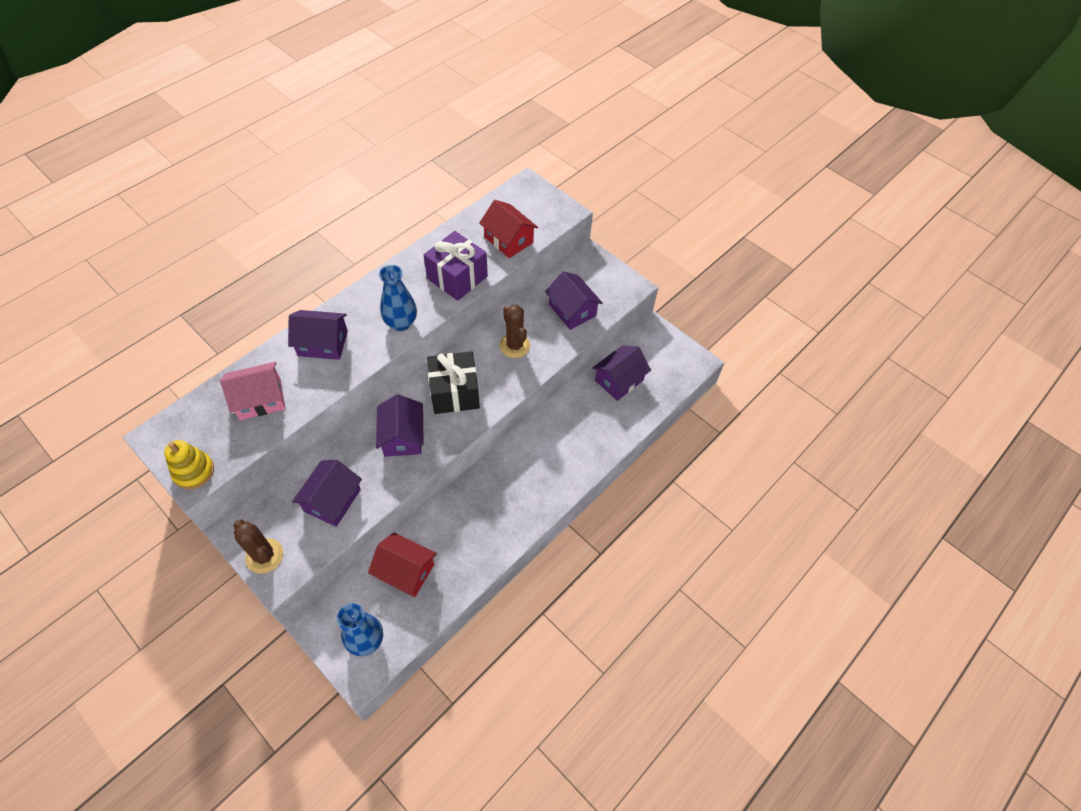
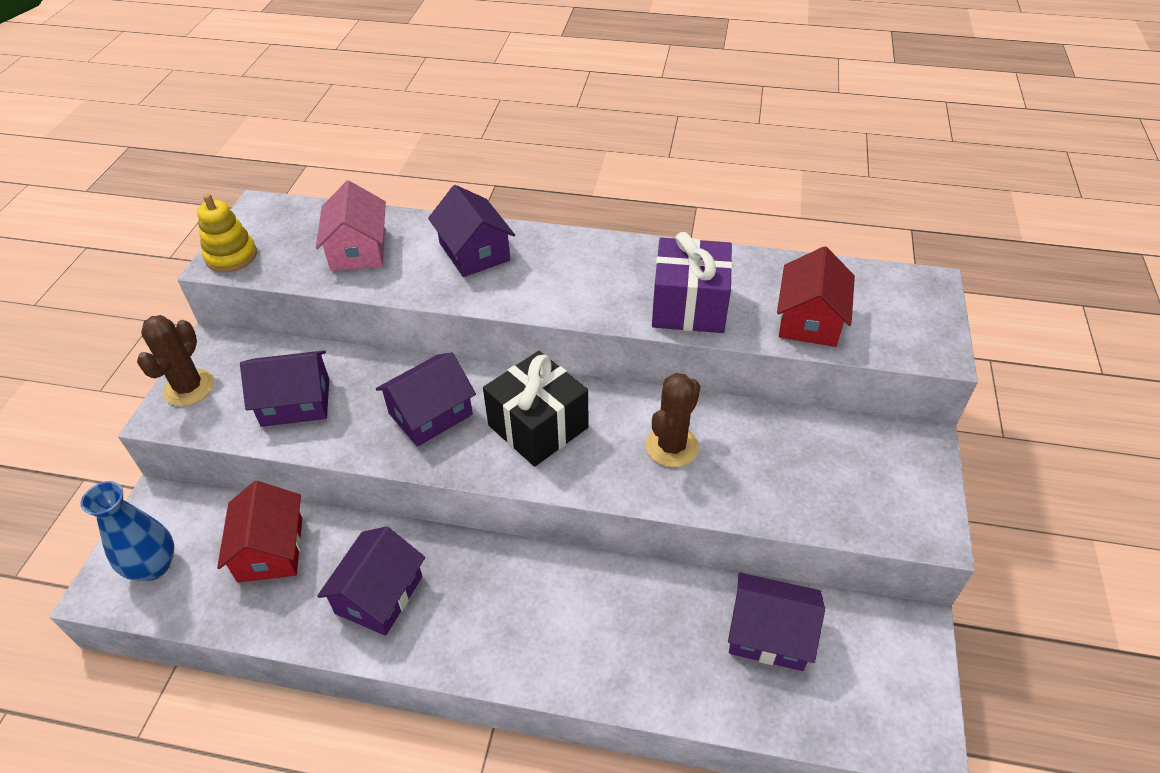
camera: 60 degrees right, 10 degrees down
(260, 399) = (358, 249): pink house -> pink house turned 45 degrees clockwise
(401, 323) = (564, 297): blue vase -> none
(572, 310) = (801, 478): purple house -> purple house (379, 595)

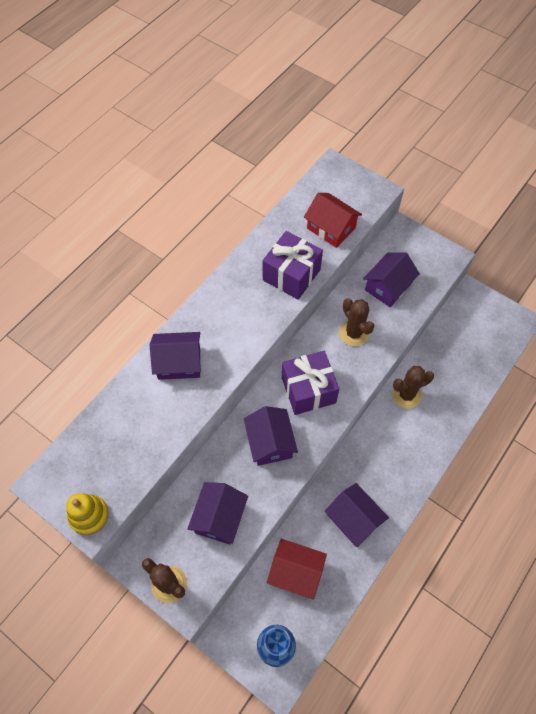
camera: 65 degrees left, 15 degrees up
(358, 249) = (134, 430): pink house -> none
(538, 426) = (308, 390): black gift -> purple gift
(636, 593) = (406, 395): none -> brown cactus
(769, 634) = (450, 350): purple house -> purple house (388, 287)

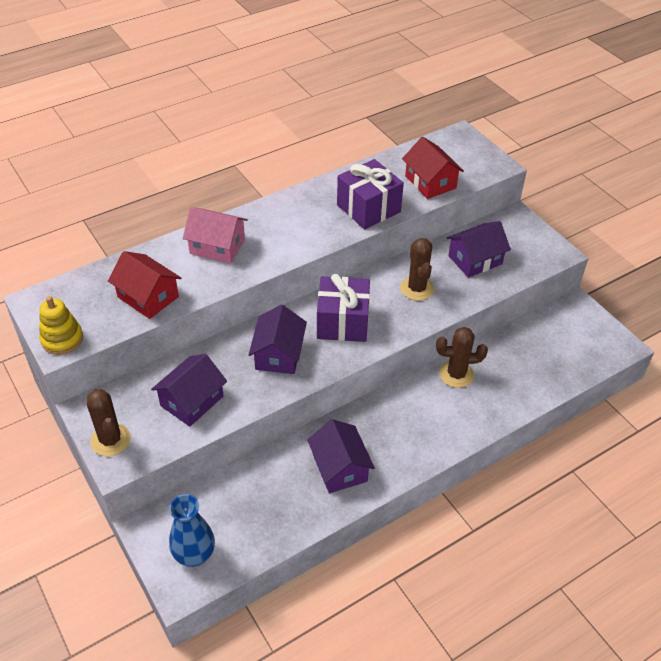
camera: 20 degrees right, 15 degrees down
(179, 362) = (217, 246): purple house -> pink house
(296, 572) = (252, 494): red house -> red house (148, 297)

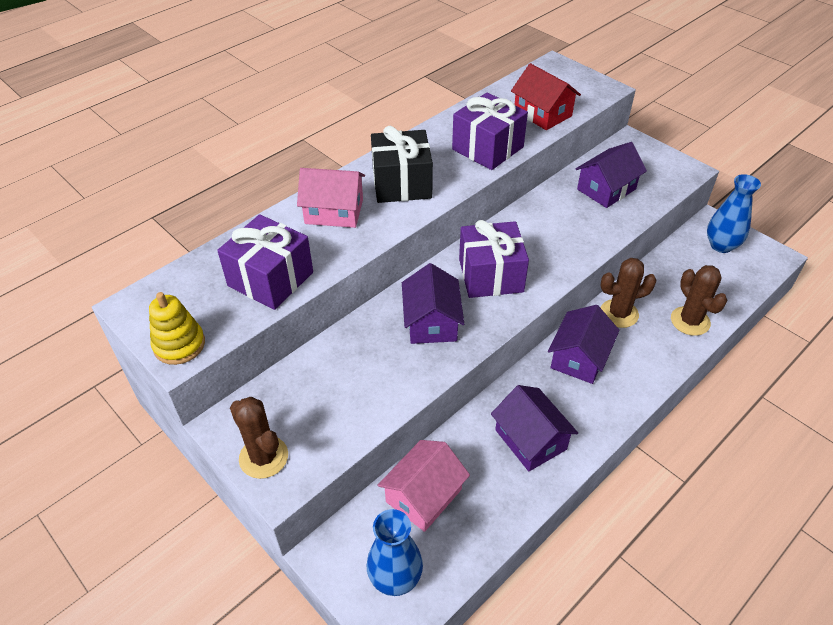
camera: 10 degrees left, 0 degrees up
(148, 297) = (270, 279): red house -> purple gift
(192, 401) = (348, 392): purple house -> purple house (579, 358)
(236, 496) = (423, 495): none -> pink house
(282, 230) = (402, 183): none -> black gift
(417, 288) = (557, 227): brown cactus -> brown cactus (690, 321)
(576, 328) = (721, 245): none -> blue vase

